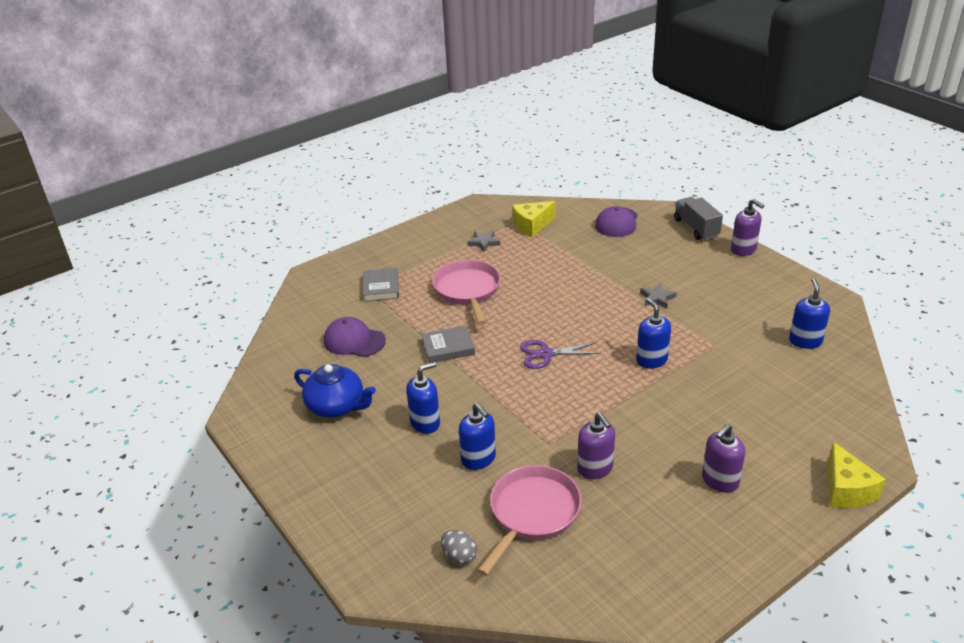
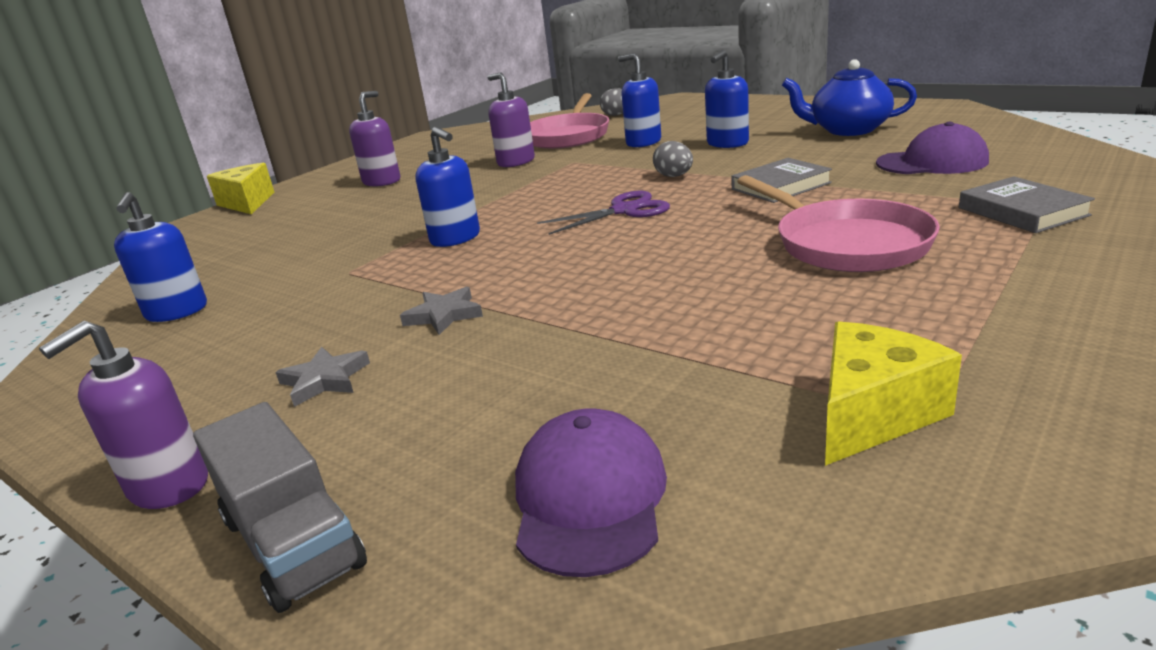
camera: 165 degrees right, 10 degrees down
(484, 242) = (949, 332): grey star -> grey star (324, 380)
(494, 385) = (674, 176): none -> grey egg
(743, 250) = (168, 486): purple soap dispenser -> purple soap dispenser turned 90 degrees counterclockwise

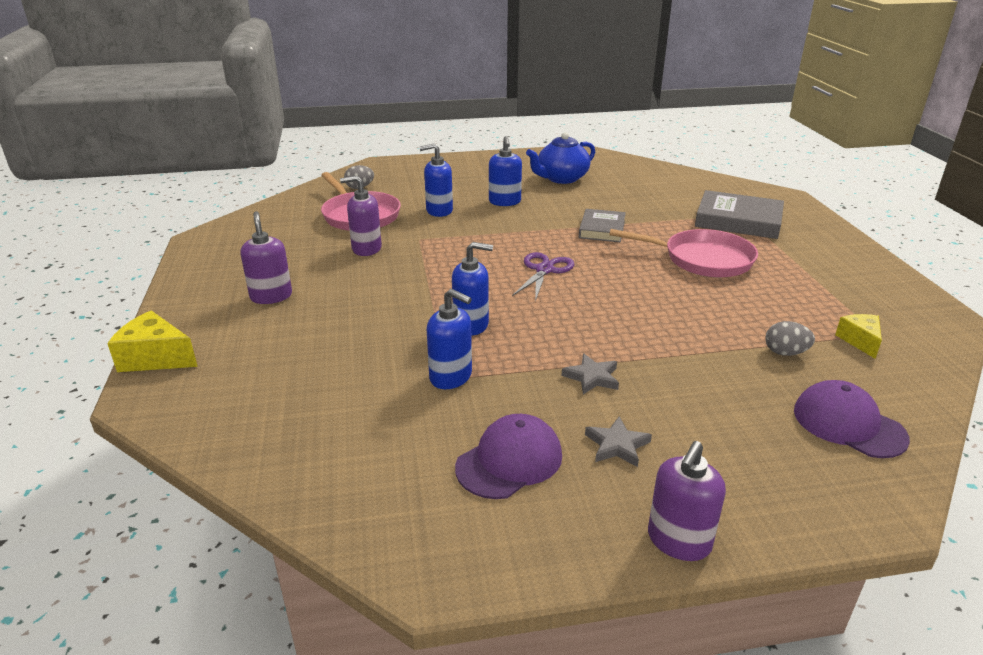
camera: 50 degrees left, 5 degrees up
(168, 486) = (678, 541): purple soap dispenser -> purple soap dispenser turned 45 degrees clockwise
(176, 312) = (375, 465): blue soap dispenser -> blue soap dispenser (451, 377)
(293, 542) = (794, 515): grey truck -> none
(674, 176) = (522, 236): grey egg -> grey egg (785, 353)
(872, 414) = (860, 341): yellow cheese -> yellow cheese, size x0.65
(932, 162) = (648, 196): purple cap -> purple cap (509, 461)
(1022, 211) = (738, 220): grey book -> grey book, size x1.56

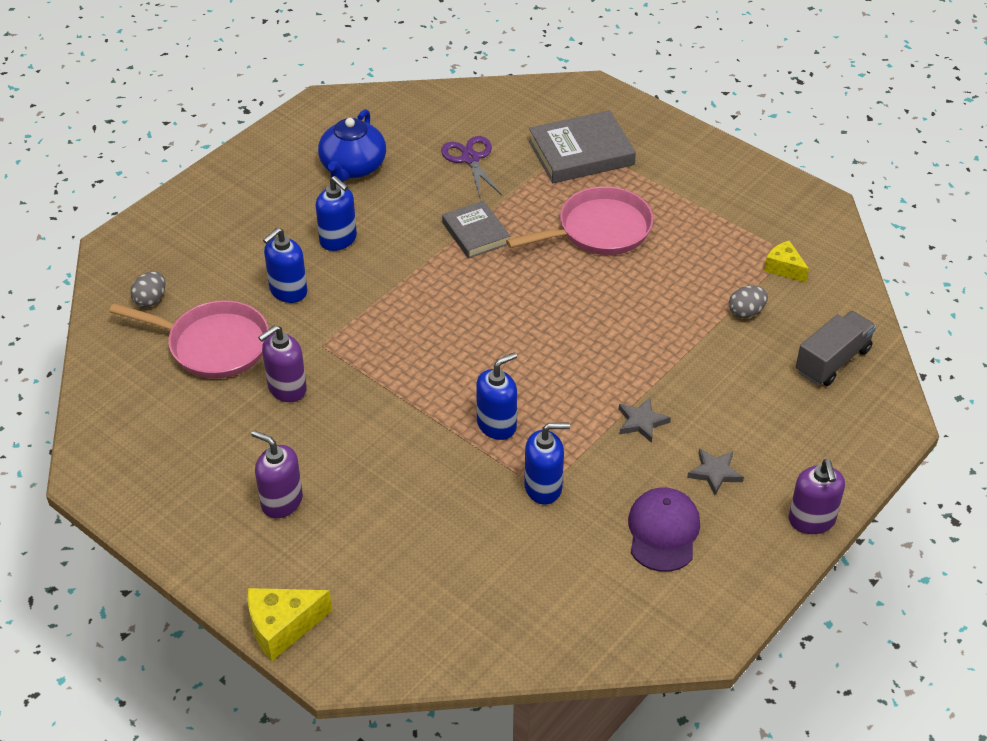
camera: 40 degrees left, 15 degrees up
(544, 270) = (484, 321): purple scissors -> purple scissors (470, 159)
(848, 424) = (832, 361): purple cap -> grey truck

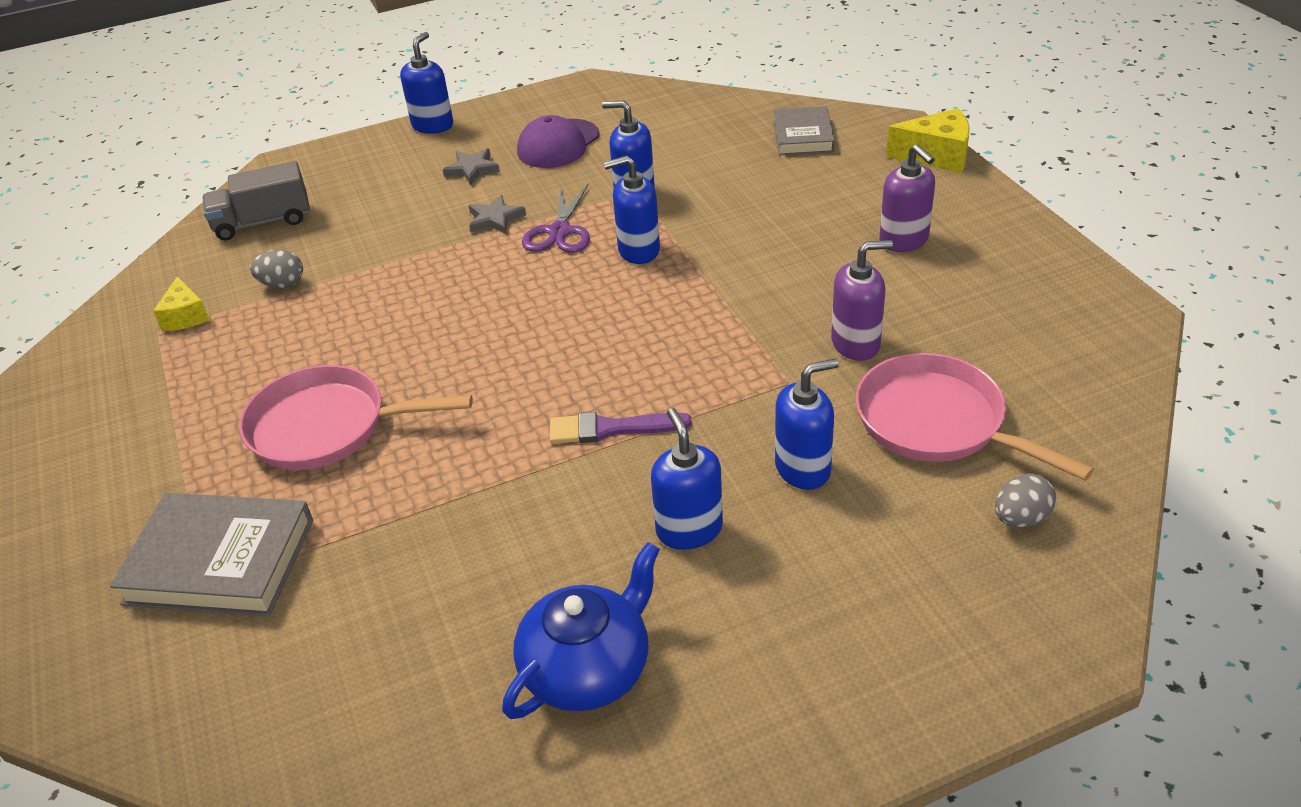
camera: 150 degrees left, 5 degrees down
(420, 280) = (611, 429): none -> purple brush
(470, 159) = (387, 613): purple scissors -> purple scissors (559, 231)
(476, 233) = (486, 474): grey book -> grey book (803, 136)
(811, 520) = (433, 125): purple soap dispenser -> blue soap dispenser

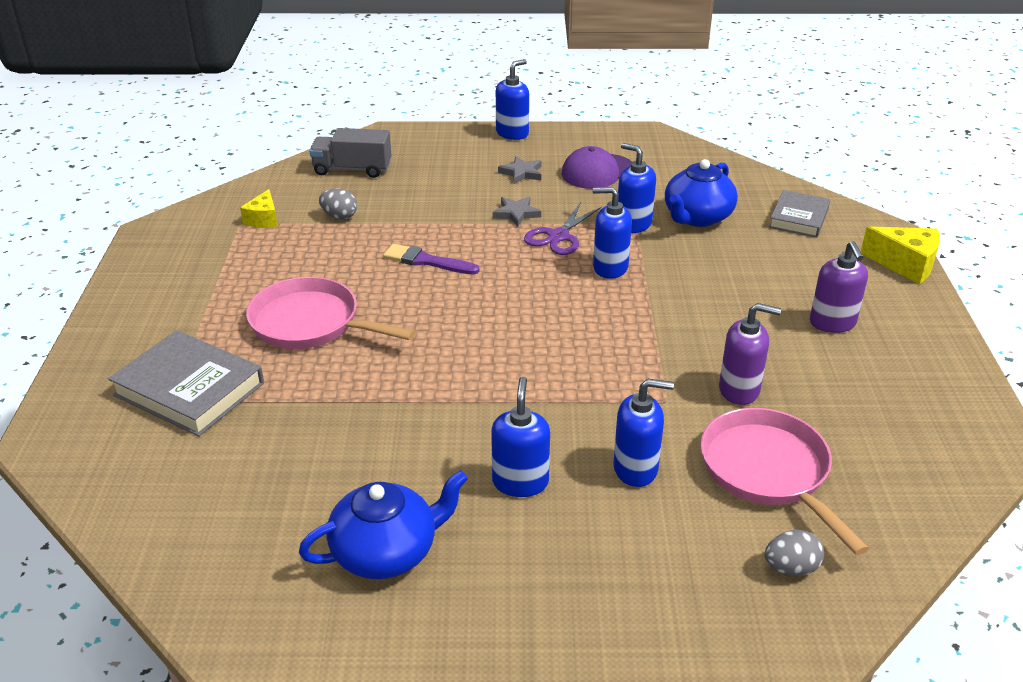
camera: 20 degrees right, 5 degrees down
(611, 429) = (508, 390): purple brush -> purple brush (426, 261)
(698, 165) = (697, 217): none -> blue teapot

